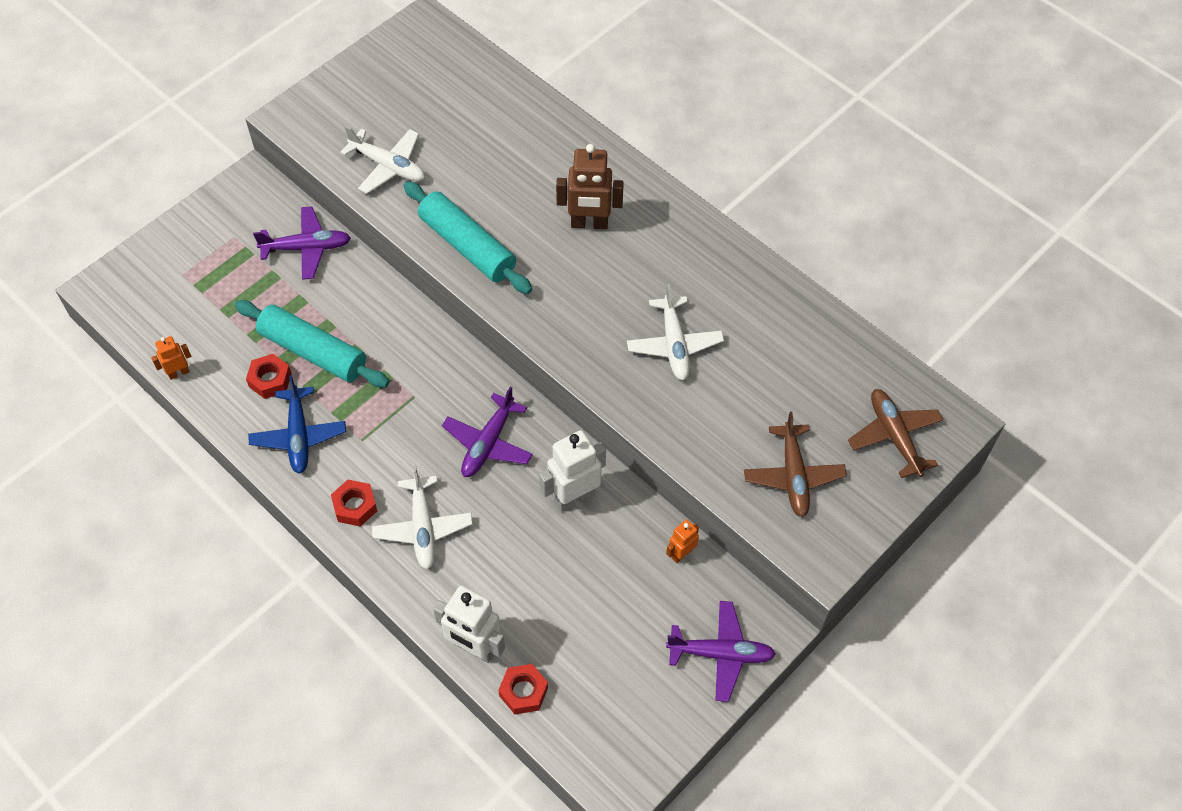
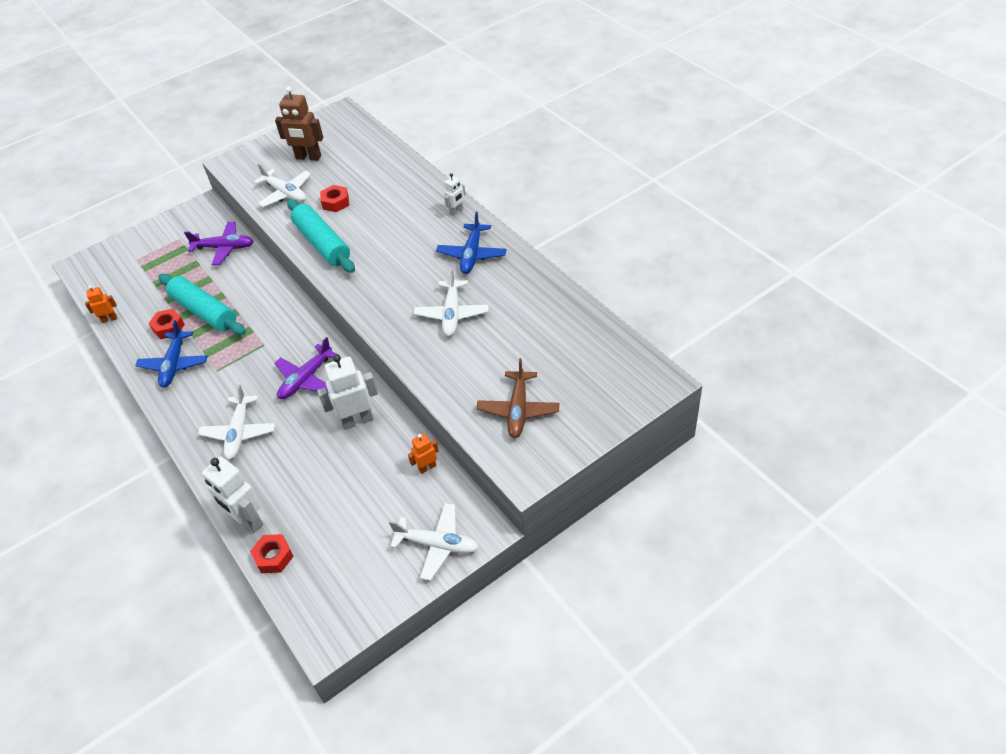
camera: 15 degrees right, 10 degrees down
(355, 506) = (196, 414): red nut -> red nut (335, 202)
(589, 224) = (414, 233): brown robot -> brown robot (308, 157)
(638, 185) = (456, 211): none -> white robot
(676, 253) = (472, 255): none -> blue plane
(721, 654) = (437, 544): purple plane -> white plane
(894, 436) = (607, 387): brown plane -> none

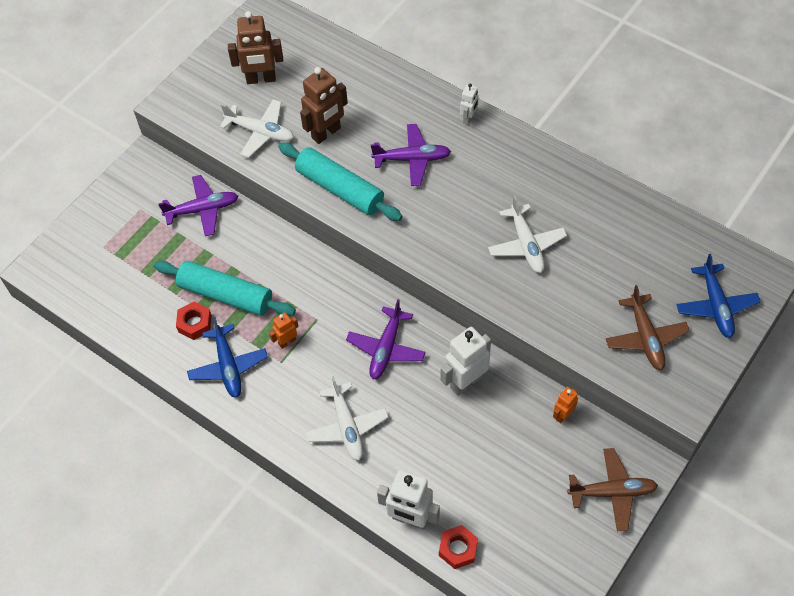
camera: 20 degrees left, 10 degrees up
(109, 319) = (117, 329): orange robot -> orange robot (287, 341)
(335, 202) = (326, 133): red nut -> brown robot
(393, 232) = (412, 159): none -> purple plane
(437, 544) = (612, 492): white plane -> brown plane
(472, 255) = (512, 169): blue plane -> blue plane (716, 306)

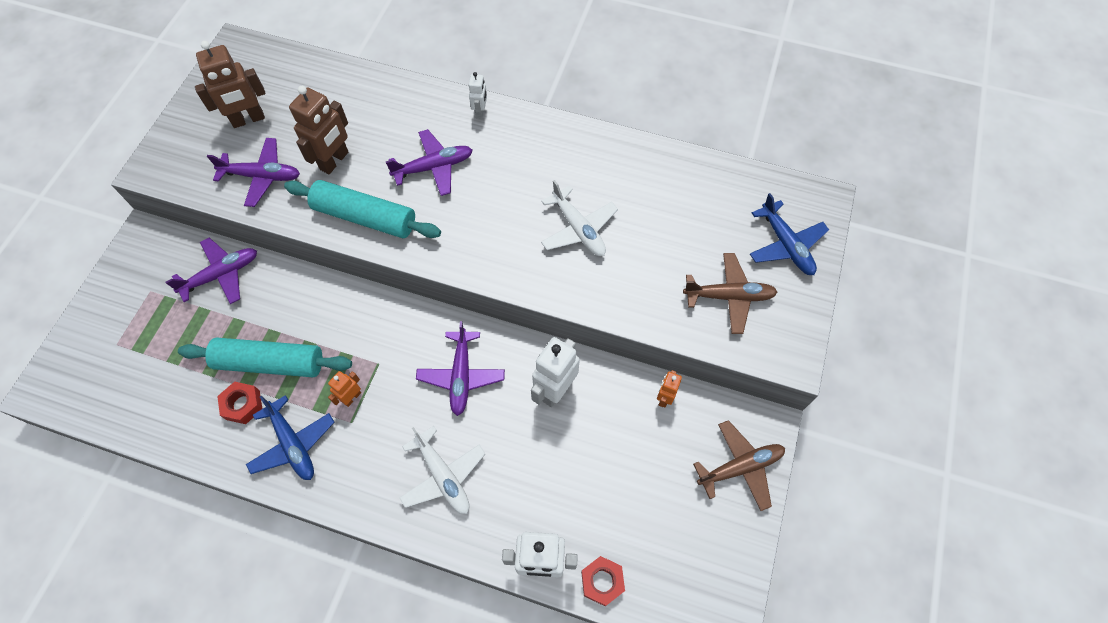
camera: 20 degrees left, 5 degrees up
(261, 132) = (262, 176): white plane -> purple plane
(645, 337) = (729, 296): brown plane -> brown plane turned 60 degrees counterclockwise

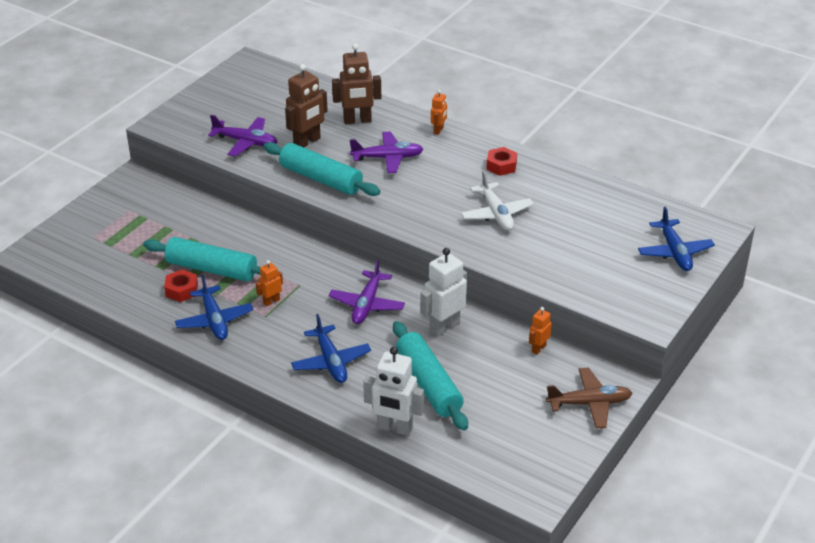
camera: 15 degrees right, 25 degrees down
(222, 274) = (189, 210): purple plane -> none
(248, 120) = (245, 107): brown robot -> brown robot (357, 120)
(443, 476) = (331, 362): white plane -> blue plane
(480, 112) = (438, 130): white robot -> orange robot
(561, 482) = (429, 384): none -> turquoise rolling pin
(602, 581) = (442, 449): red nut -> red nut (501, 166)
(729, 296) = (611, 275): brown plane -> none

